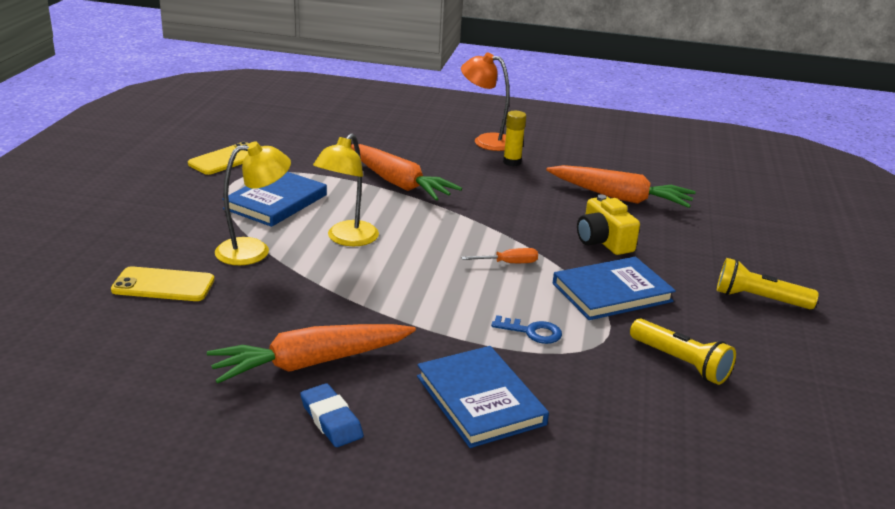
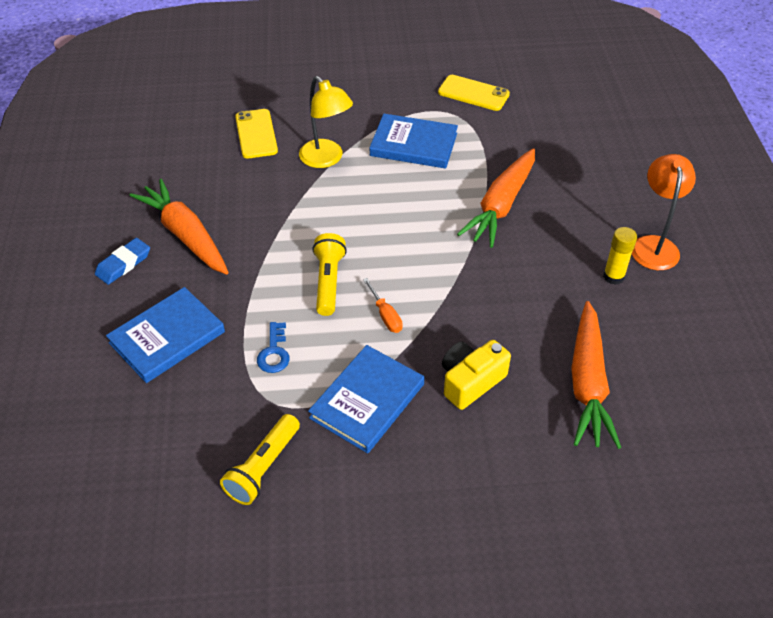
camera: 75 degrees right, 20 degrees up
(347, 239) = (373, 203): yellow lamp -> none
(612, 292) = (367, 401): blue book -> blue book turned 75 degrees clockwise
(759, 299) = (413, 533): yellow flashlight -> yellow flashlight (328, 282)

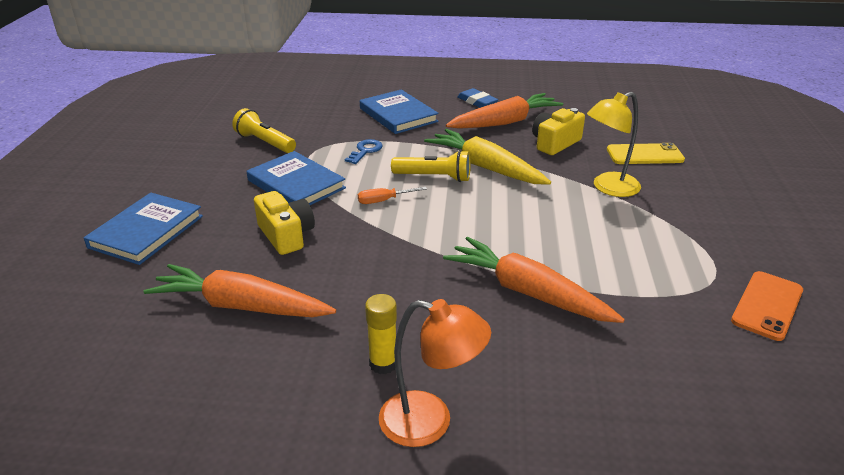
camera: 100 degrees right, 15 degrees down
(237, 194) = (555, 143): none -> yellow camera
(274, 352) = (365, 151): blue key -> blue key turned 105 degrees clockwise
(300, 243) = (485, 167): none -> yellow carrot
(413, 144) = (641, 243): blue book -> blue book (146, 232)
(473, 93) = (767, 305): yellow phone -> orange phone

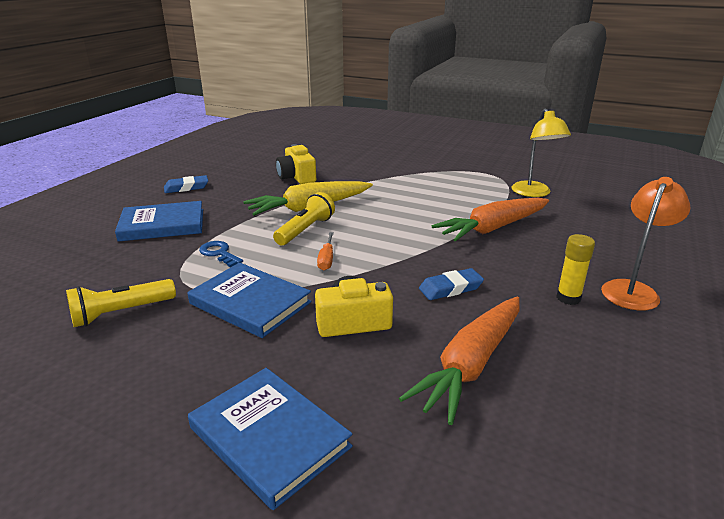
camera: 70 degrees left, 5 degrees down
(296, 184) = (250, 303): blue book -> blue book turned 60 degrees clockwise
(365, 279) = (450, 288): none -> blue eraser
(505, 122) = (240, 185): orange carrot -> none
(608, 188) = (377, 176): yellow lamp -> yellow lamp (534, 193)
(644, 155) = (342, 157): yellow phone -> none
(767, 305) = (525, 171): orange phone -> none

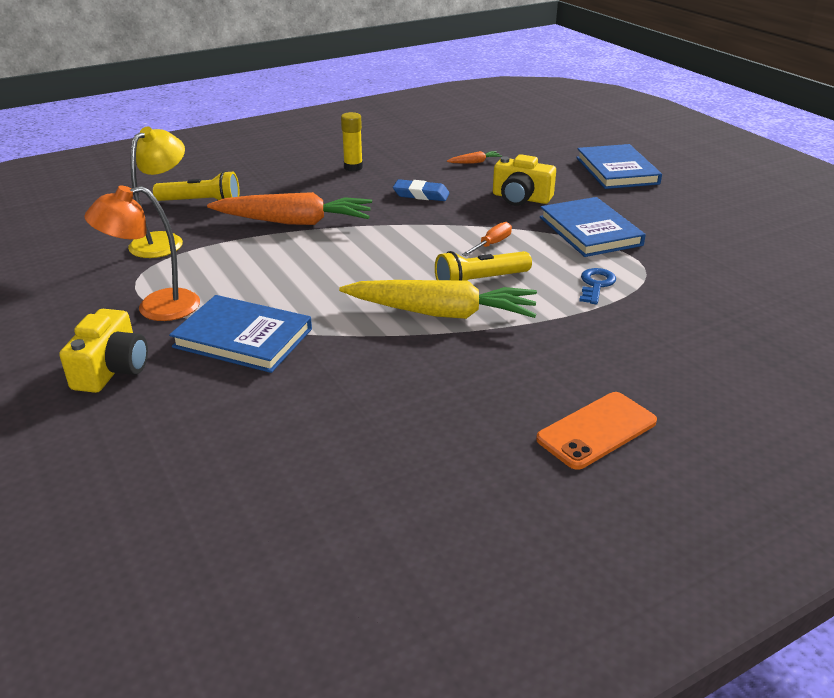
camera: 145 degrees left, 5 degrees up
(121, 313) = (706, 256): yellow flashlight -> yellow flashlight (201, 202)
(162, 225) = (654, 351): blue book -> blue book (243, 338)
(186, 187) = (597, 430): blue eraser -> orange phone
(219, 253) = (596, 285): blue key -> blue key turned 150 degrees counterclockwise
(296, 177) = (394, 385): yellow camera -> yellow camera (112, 369)
(471, 365) = (474, 162): orange carrot -> orange carrot, size x0.40
(633, 290) = (302, 159): orange lamp -> orange lamp (155, 308)

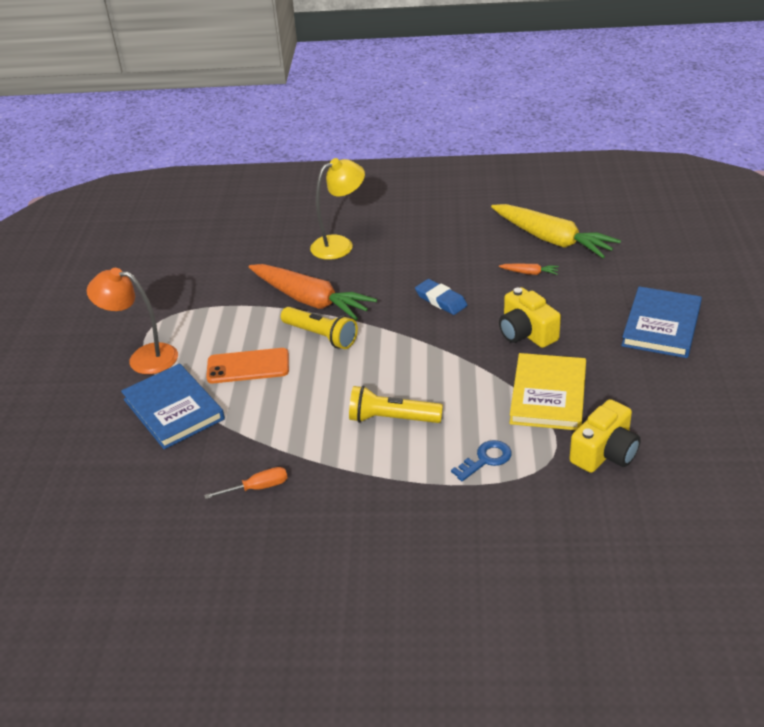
camera: 35 degrees right, 5 degrees up
(112, 369) = (75, 405): yellow camera -> yellow camera (605, 452)
(164, 241) = (202, 290): yellow lamp -> yellow lamp (340, 244)
(201, 202) = (261, 255): yellow flashlight -> yellow flashlight (321, 336)
(353, 167) = (414, 248): yellow glue stick -> none
(442, 313) = (330, 440): yellow carrot -> yellow carrot (552, 240)
(492, 244) = (443, 380): orange screwdriver -> orange screwdriver (258, 488)
(590, 231) = (548, 395): blue book -> yellow book
(597, 430) = (329, 603): orange phone -> orange phone (248, 366)

